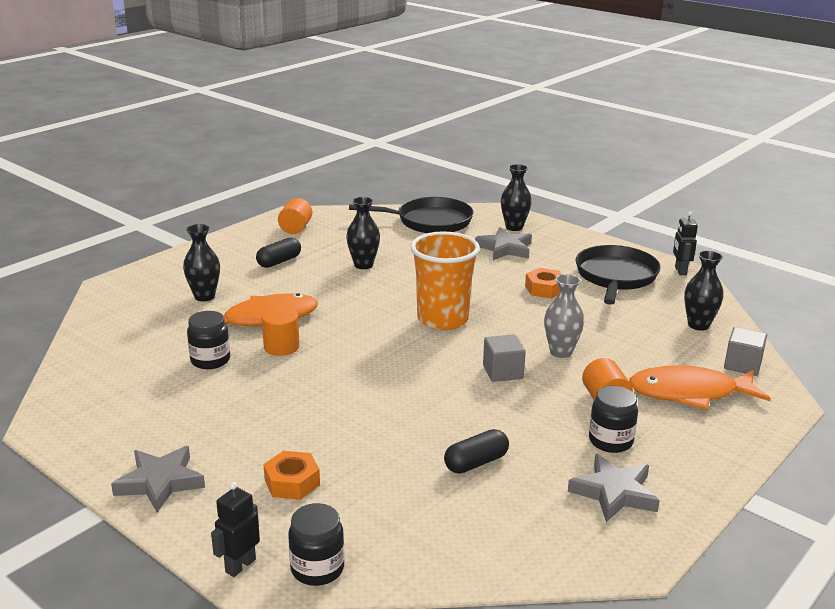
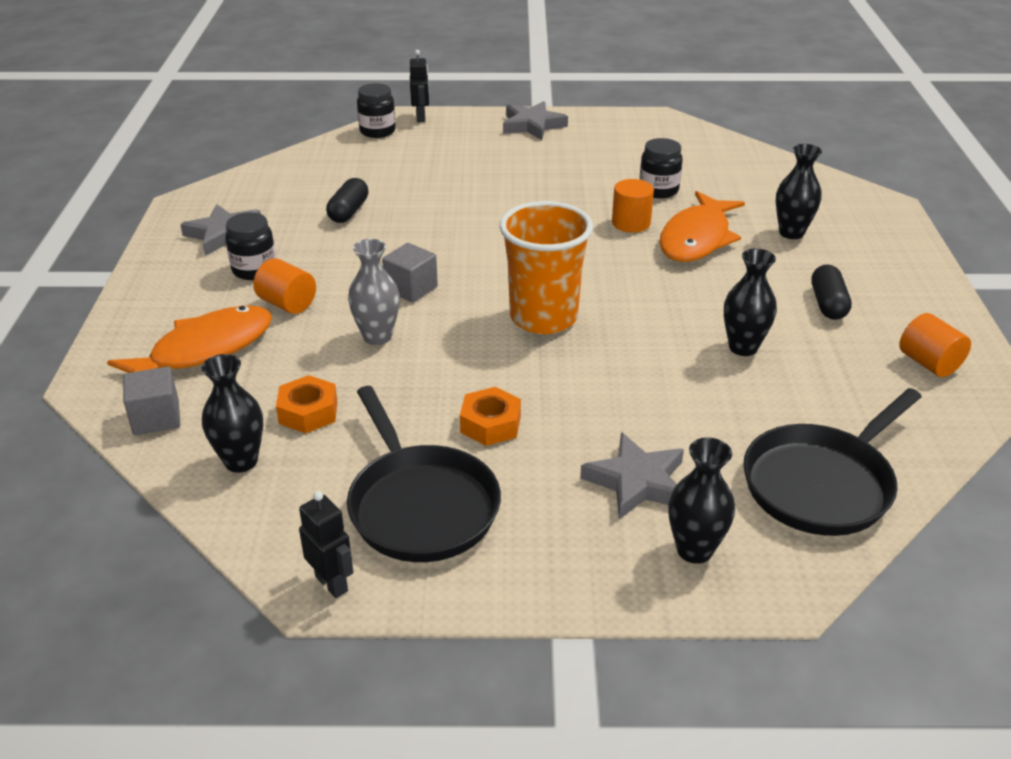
camera: 140 degrees right, 10 degrees up
(292, 482) = (456, 154): orange nut -> orange nut (308, 412)

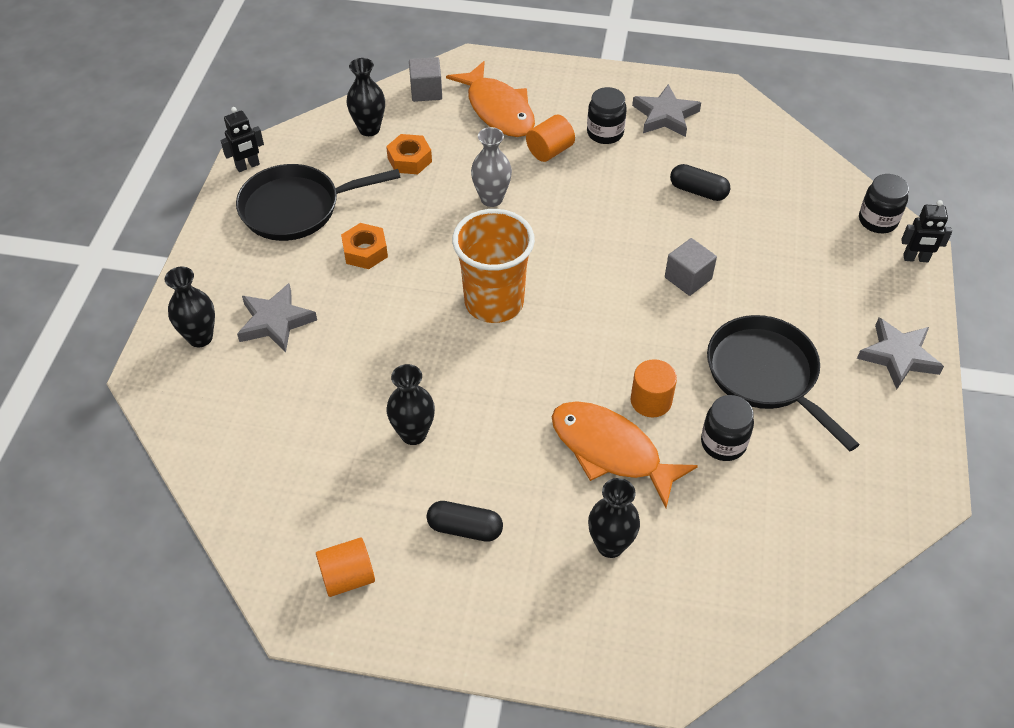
camera: 100 degrees right, 15 degrees up
(411, 288) = (557, 223): grey cube -> grey cube (688, 278)
(821, 484) = (230, 432): black pan -> black pan (766, 375)

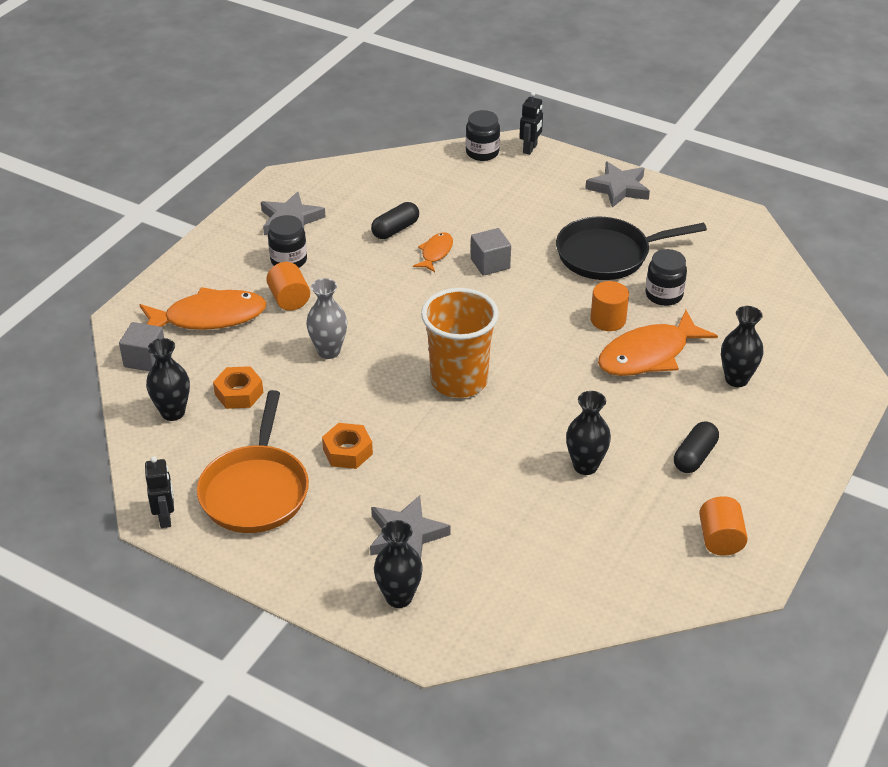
camera: 70 degrees left, 10 degrees down
(296, 208) = (255, 490): black pan -> orange pan
(680, 231) = (435, 253): none -> orange fish

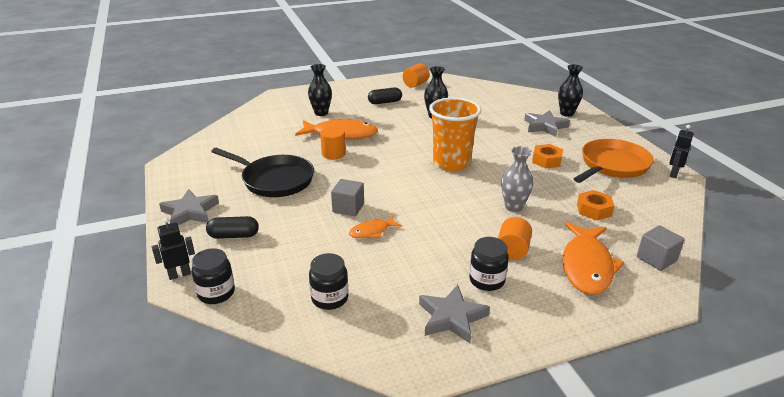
camera: 140 degrees left, 10 degrees down
(173, 412) = (647, 218): black vase -> none
(209, 317) = (587, 266): orange fish -> orange fish turned 105 degrees counterclockwise
(395, 229) = (377, 263): black capsule -> black capsule (233, 235)
(664, 295) = (286, 151): black jar -> black jar (330, 298)

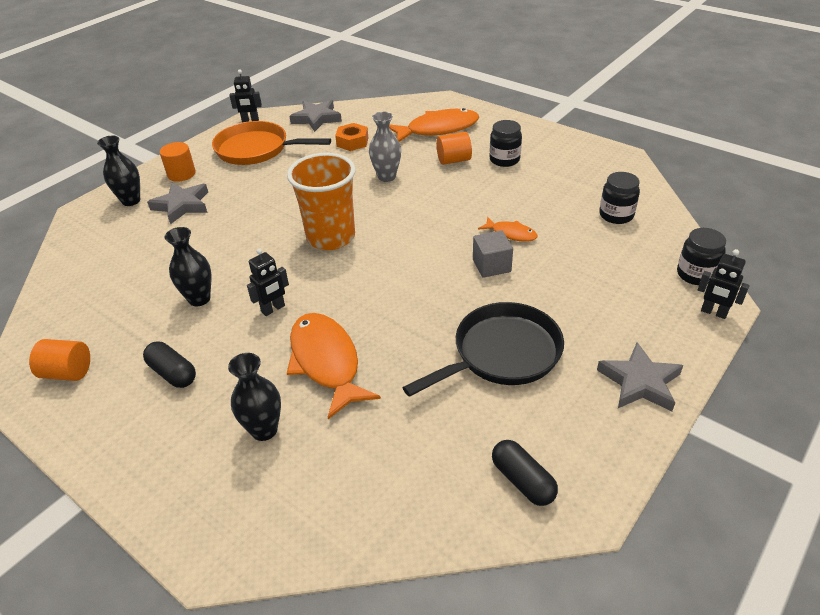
camera: 120 degrees left, 10 degrees up
(233, 235) = (626, 316): black capsule -> black capsule (522, 481)
(274, 180) = (502, 354): black pan -> black pan turned 60 degrees clockwise
(333, 153) = (389, 339): orange cylinder -> orange cylinder (181, 174)
(401, 131) = (273, 309): none -> black robot
(451, 317) = (561, 160): grey star -> grey star (316, 118)
(546, 160) = (275, 183): orange nut -> none
(656, 259) = (398, 109): grey cube -> none

